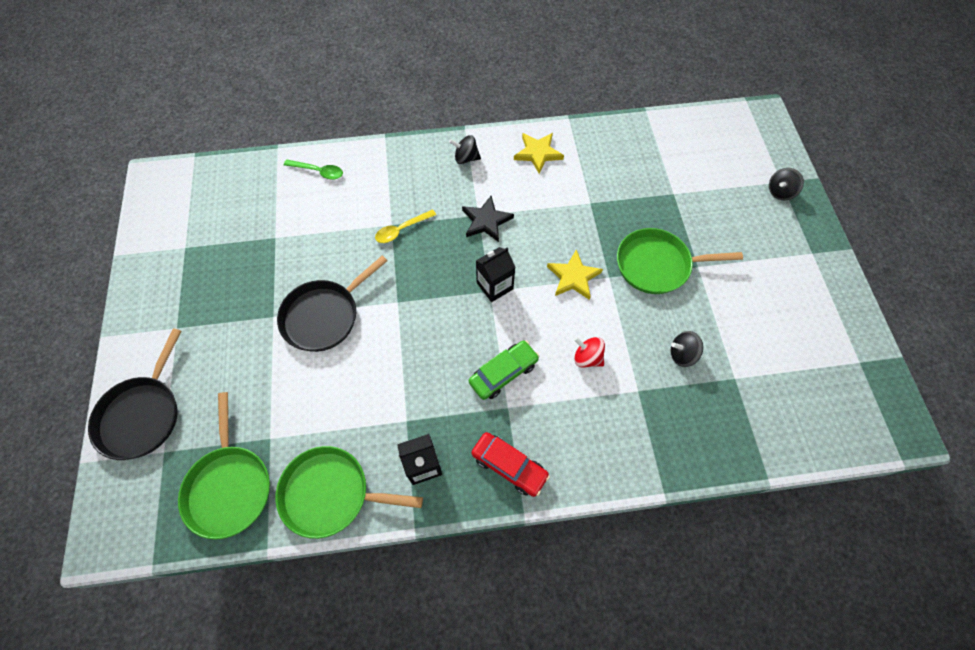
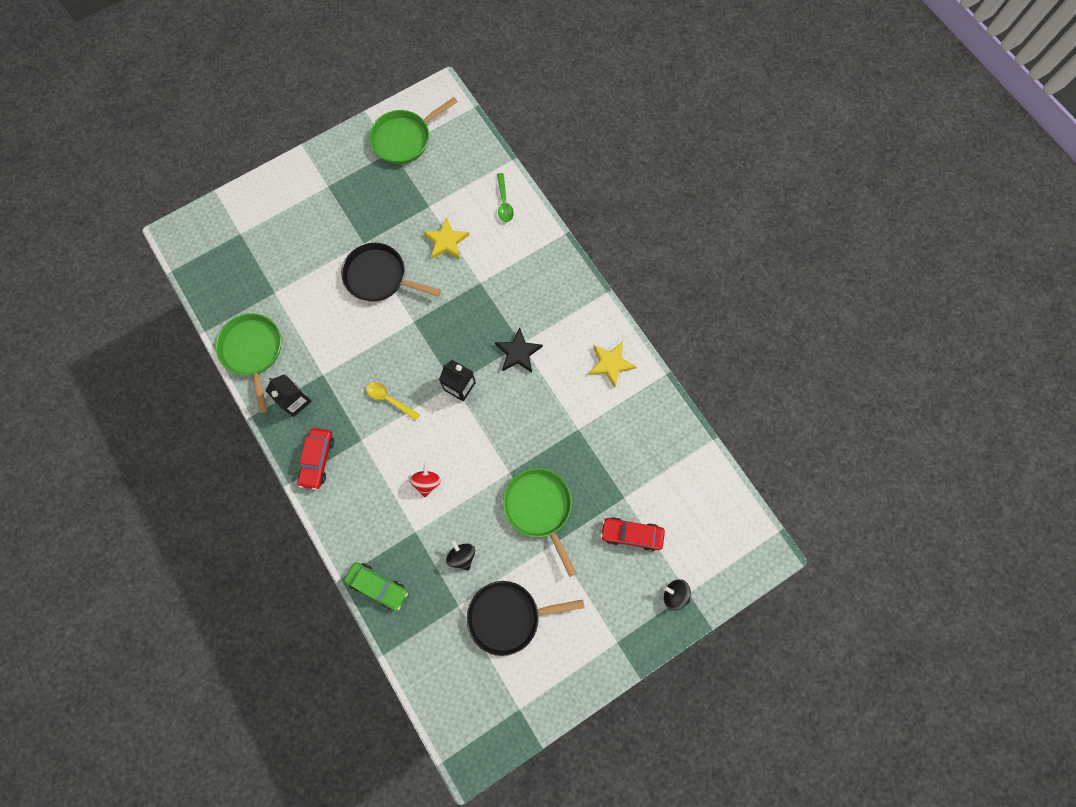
camera: 65 degrees right, 10 degrees up
(142, 415) = (258, 205): black pan -> black pan (508, 616)
(229, 487) = (233, 287): green pan -> green pan (404, 139)
(401, 230) = (478, 292): yellow spoon -> yellow spoon (389, 399)
(466, 158) = (575, 307): black spinning top -> none
(503, 373) = (387, 425): green car -> green car (378, 586)
(573, 277) = (496, 444): yellow star -> yellow star (446, 241)
(711, 202) = (631, 534): none -> red car

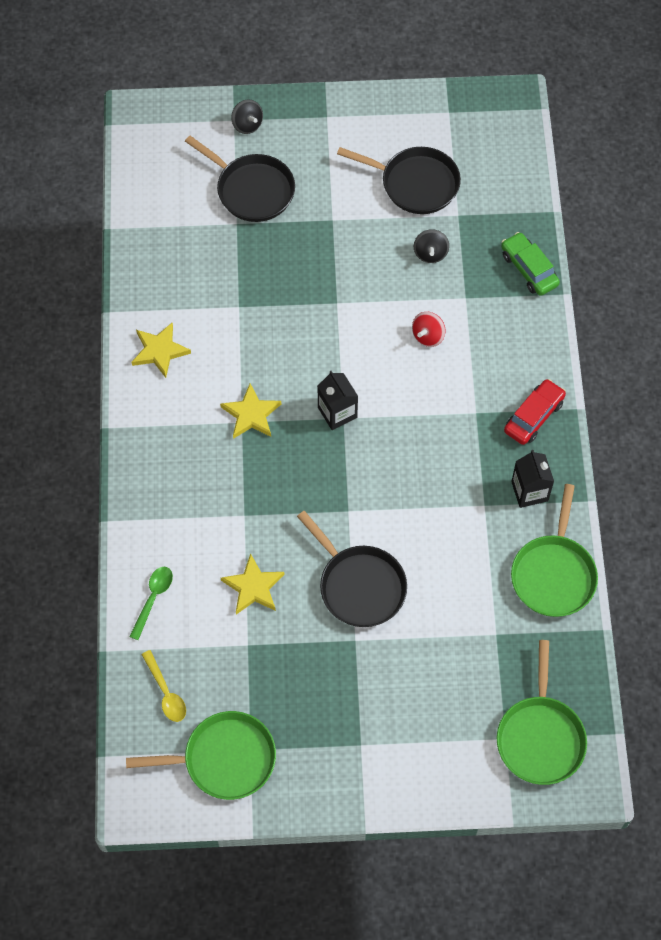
camera: 150 degrees left, 10 degrees down
(389, 399) = (423, 438): yellow spoon -> yellow spoon (166, 692)
(518, 352) = (251, 414): black star -> yellow star
(539, 507) = (327, 256): green pan -> green pan (540, 737)
(631, 534) = (252, 190): red car -> black pan

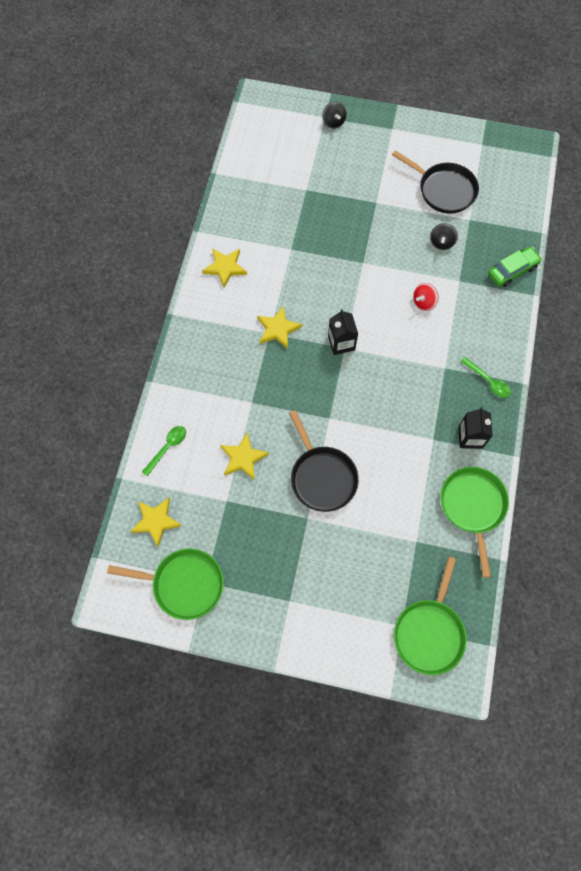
camera: 15 degrees right, 5 degrees up
(166, 692) = (156, 521): yellow spoon -> yellow star
(252, 190) = (324, 168): black pan -> none
(529, 269) = (512, 270): green car -> green car turned 75 degrees clockwise
(533, 416) = (488, 381): red car -> green spoon
(553, 574) = (472, 506): green pan -> green pan turned 150 degrees clockwise

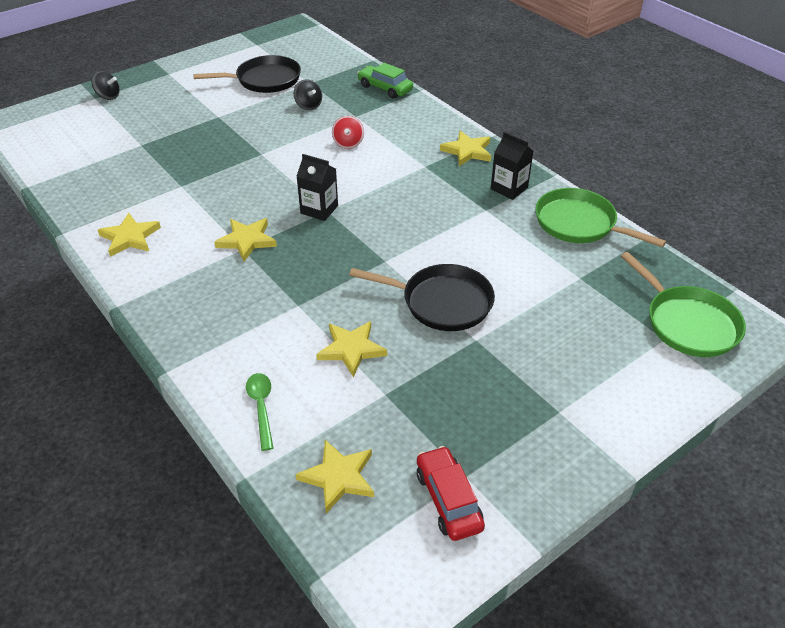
camera: 50 degrees left, 25 degrees down
(184, 584) = (448, 500): green pan -> red car
(488, 381) = (467, 151): green spoon -> yellow star
(512, 270) = (385, 88): green car -> green car turned 60 degrees counterclockwise

